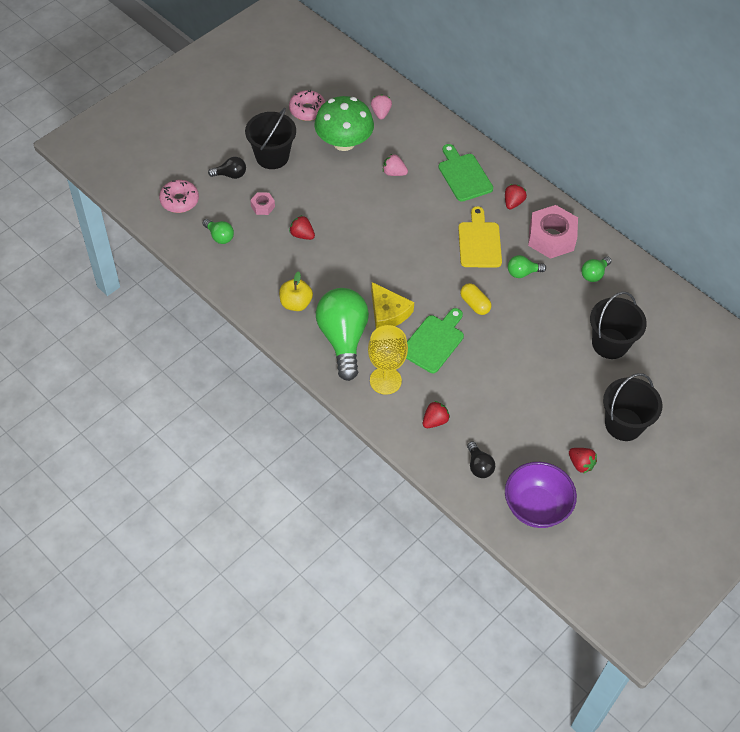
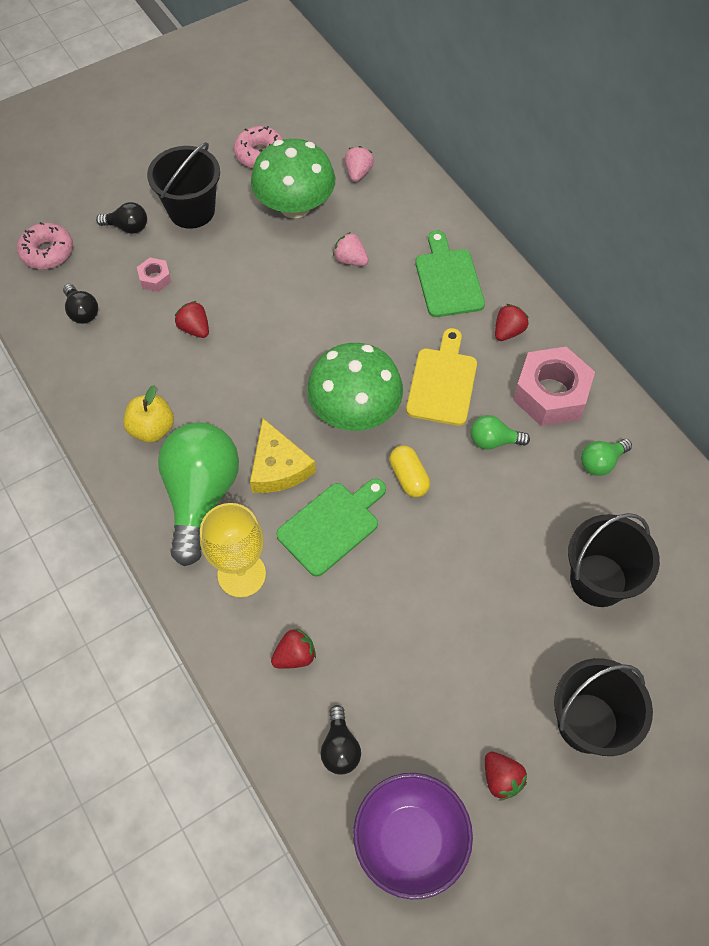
camera: 15 degrees right, 5 degrees up
(219, 236) = (82, 312): green light bulb -> black light bulb
(427, 269) = (355, 410): none -> green mushroom

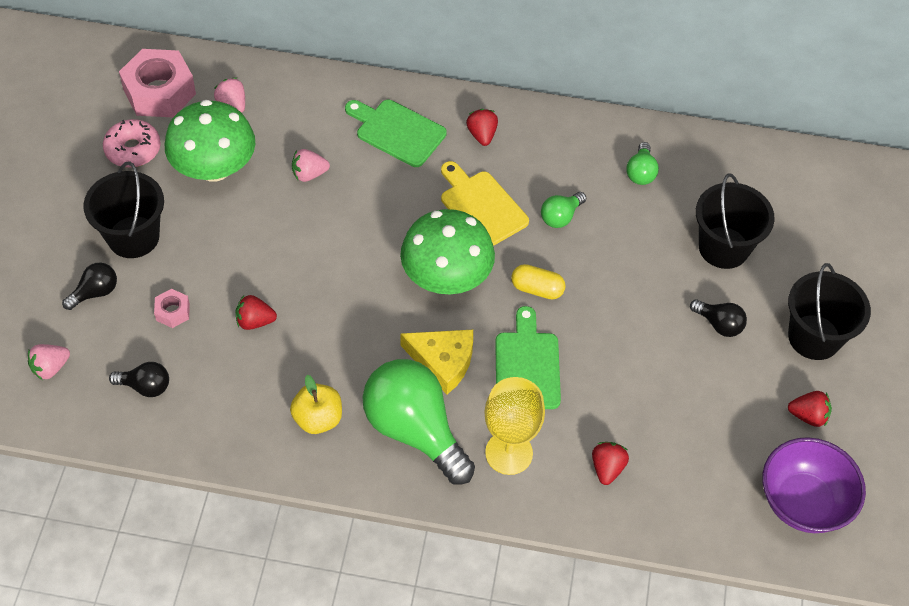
camera: 50 degrees left, 5 degrees down
(47, 252) = (50, 368): pink donut -> pink strawberry
(340, 747) = (701, 493): black light bulb -> black light bulb (719, 324)
(550, 394) = (559, 154): pink nut -> pink nut (159, 92)

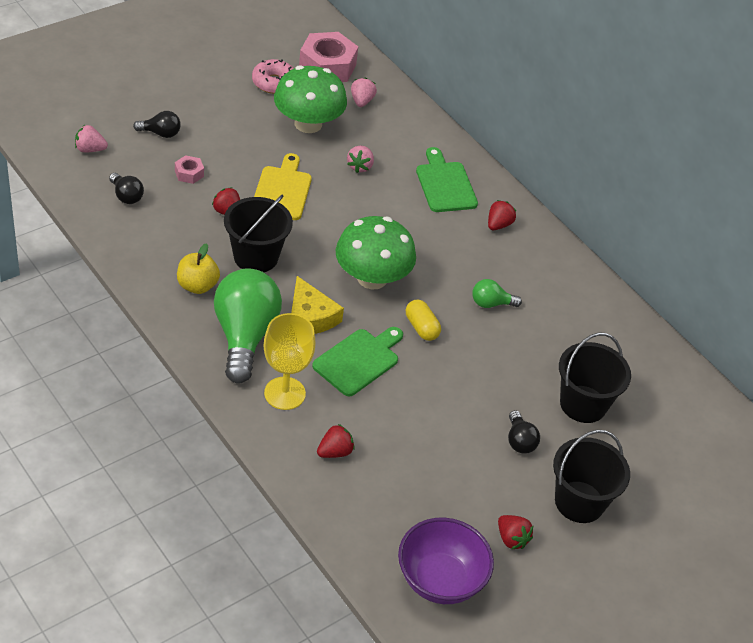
camera: 40 degrees right, 10 degrees down
(133, 237) = (217, 123): black bucket -> black bucket (256, 257)
(309, 174) = (360, 166): pink strawberry -> pink strawberry turned 105 degrees counterclockwise
(481, 206) = (445, 260): yellow cutting board -> yellow cutting board (282, 191)
(640, 172) = (581, 321): green light bulb -> none

